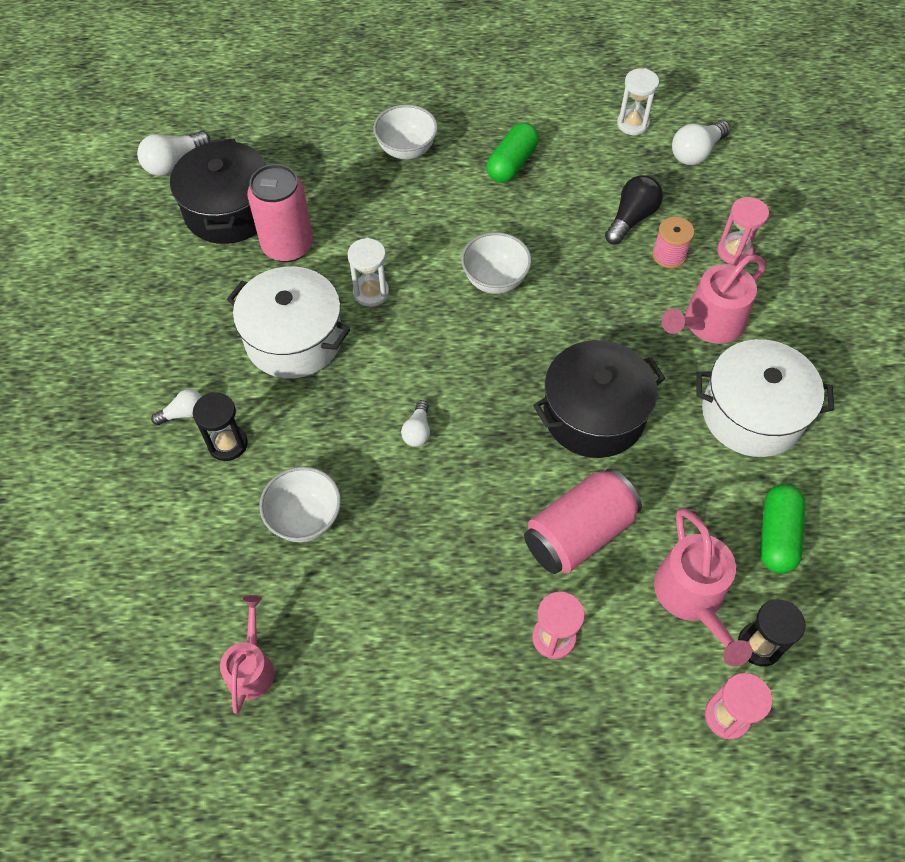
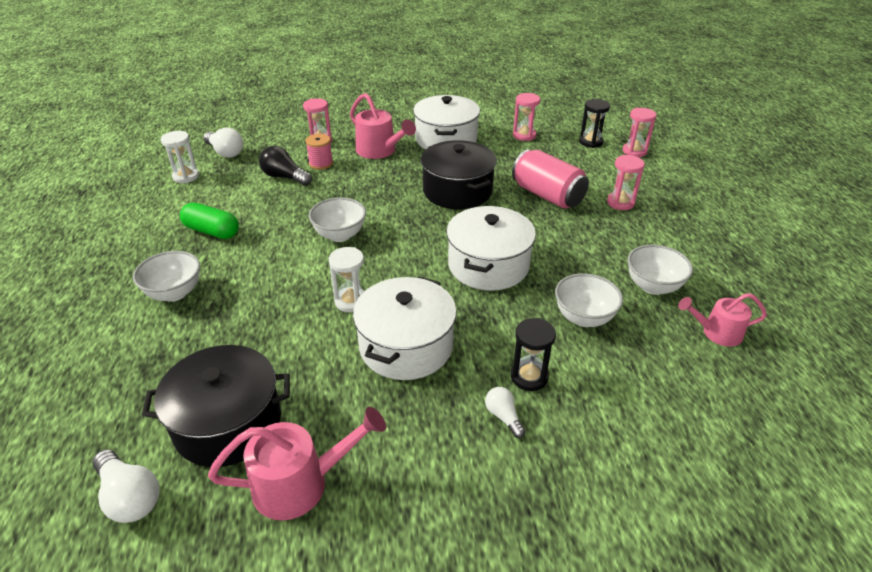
camera: 95 degrees left, 20 degrees down
(288, 246) = (288, 365): pink can -> none
(349, 619) = (653, 286): none -> white bowl
(417, 431) = (488, 265): white light bulb -> white pot
(693, 597) = (572, 159): pink watering can -> pink watering can (300, 483)
(776, 535) = (524, 135): green capsule -> pink hourglass

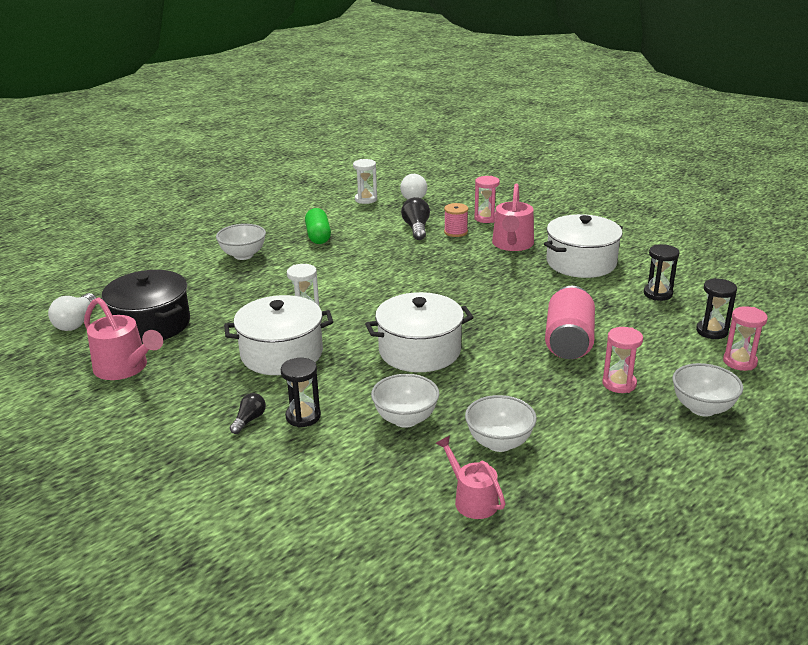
camera: 55 degrees right, 10 degrees down
(340, 235) = (375, 278): white bowl -> white bowl (702, 408)
(457, 191) = (506, 298): black pot -> none
(503, 417) = (249, 420): white light bulb -> black light bulb
(524, 135) = (658, 294): pink hourglass -> black hourglass

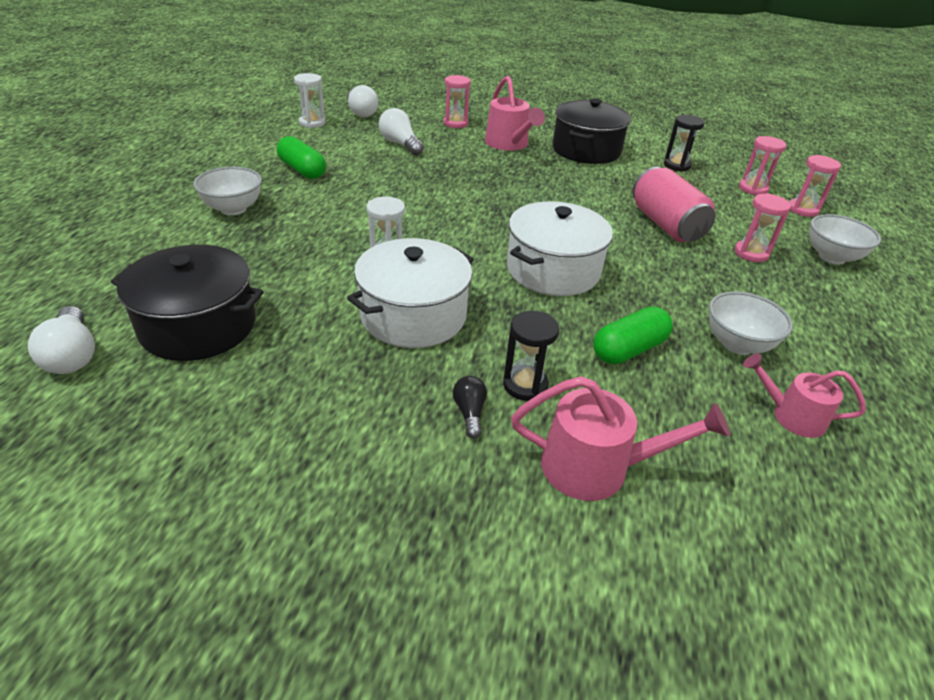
camera: 35 degrees left, 10 degrees up
(125, 368) = (223, 399): pink watering can -> pink watering can (597, 467)
(405, 419) = (629, 349): white bowl -> green capsule
(416, 228) = (400, 144): black light bulb -> white light bulb
(456, 232) = (443, 141): pink spool -> none
(581, 263) = (586, 150): white pot -> black pot
(711, 331) = (753, 189): black hourglass -> pink hourglass

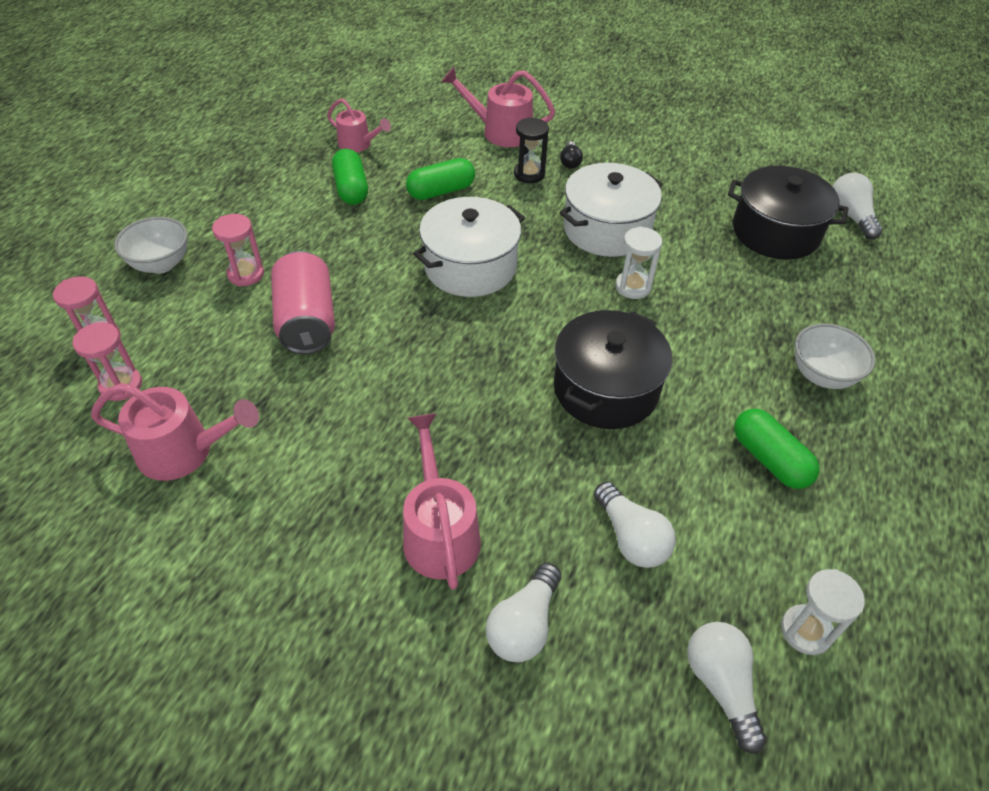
camera: 170 degrees left, 10 degrees up
(455, 123) = (524, 625): pink hourglass -> white light bulb
(586, 150) = (309, 507): black pot -> black pot (605, 389)
(677, 165) = (185, 451): black hourglass -> pink watering can
(737, 344) = (351, 189): white bowl -> green capsule

